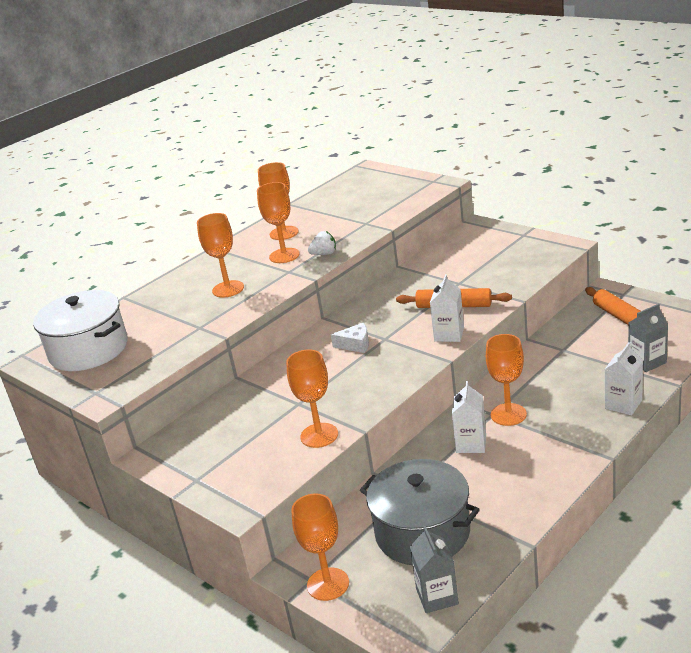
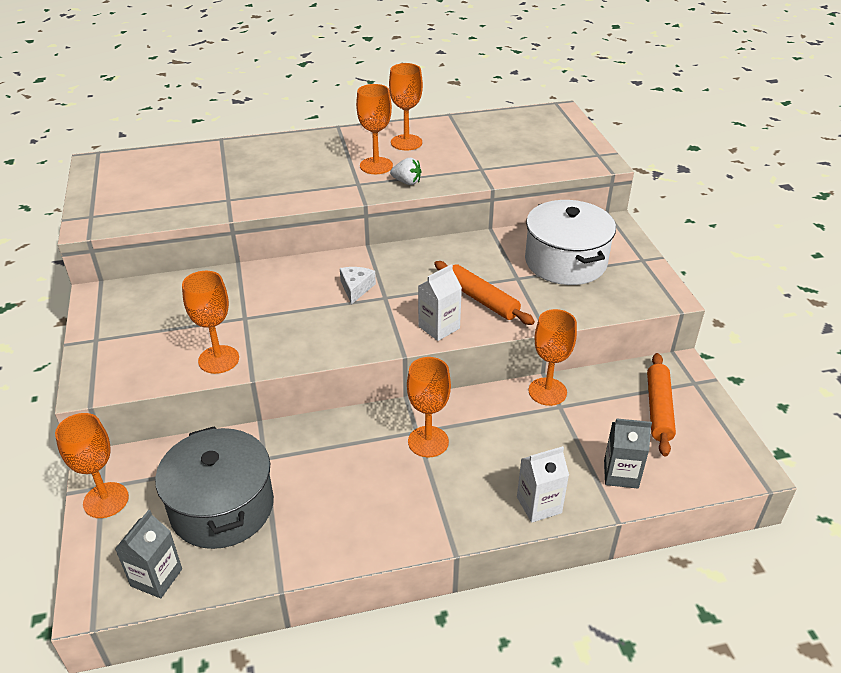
camera: 30 degrees right, 10 degrees up
(88, 350) = (137, 174): white pot -> white pot (565, 262)
(228, 289) = (294, 174): orange goblet -> orange goblet (547, 391)
(355, 344) = (356, 288): white cheese -> white cheese turned 120 degrees counterclockwise
(471, 444) = (362, 449): white carton -> none

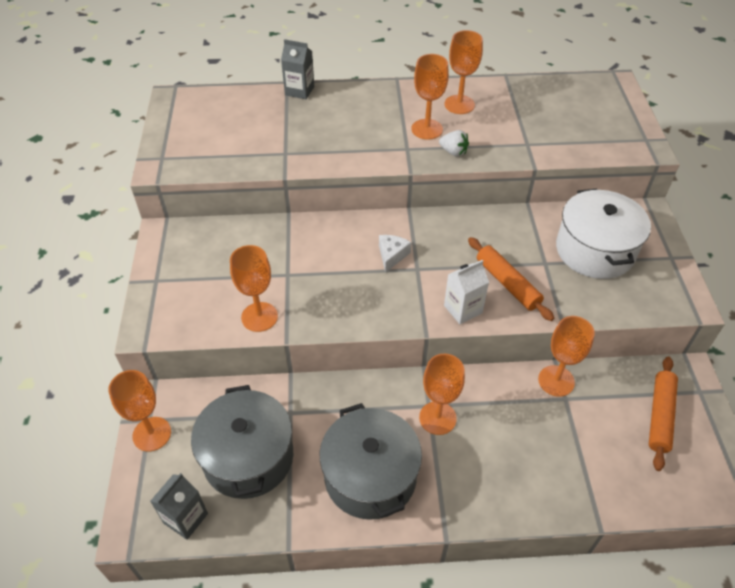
camera: 10 degrees right, 10 degrees up
(363, 506) = (370, 476): none -> grey pot
(539, 505) = (530, 501): white carton -> none
(621, 474) = (612, 481): grey carton -> grey carton (299, 91)

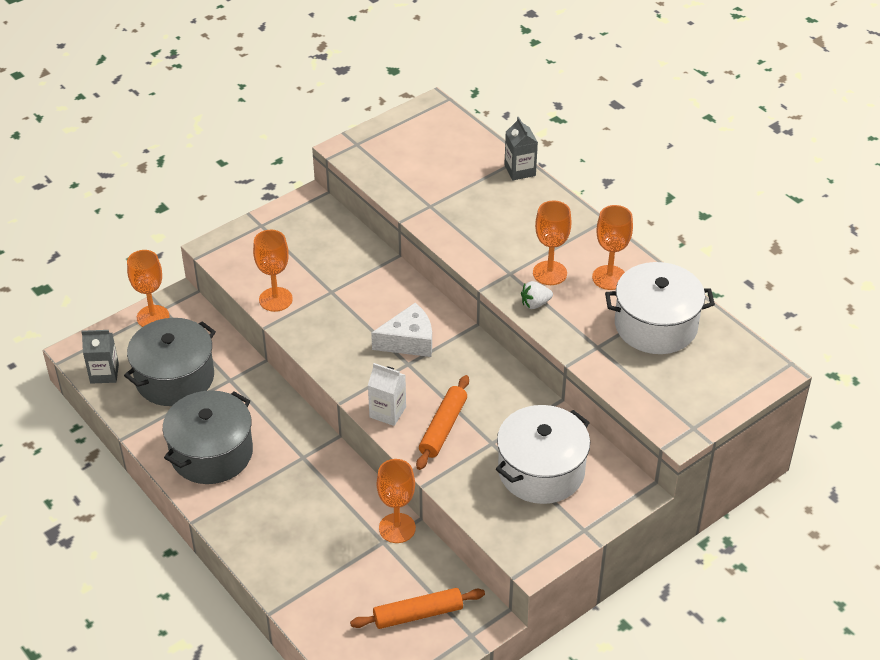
camera: 55 degrees right, 5 degrees down
(392, 255) = (408, 341): white cheese -> white cheese, size x1.59
(437, 418) = (295, 468): orange goblet -> none
(453, 152) = (535, 304): white strawberry -> white strawberry turned 75 degrees clockwise
(528, 107) = (655, 325): none -> white pot

